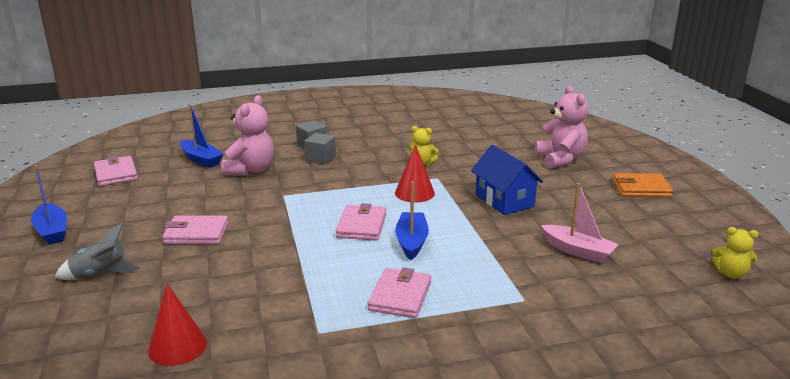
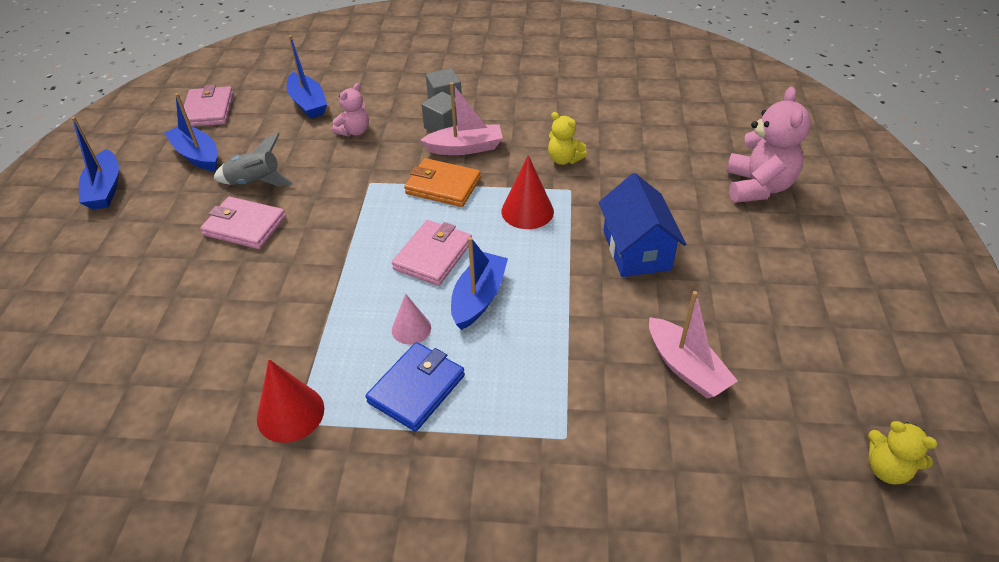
camera: 20 degrees right, 20 degrees up
(100, 274) = (120, 267): grey rocket -> grey rocket (255, 182)
(124, 200) = (197, 155): none -> blue boat
(177, 346) = (142, 401): red cone -> red cone (290, 413)
(251, 170) = (354, 131): pink teddy bear -> pink teddy bear, size x0.56
(345, 167) = (465, 148): none -> pink boat
(373, 266) = (411, 329): none -> pink cone
(400, 296) = (416, 389): pink wallet -> blue wallet
(641, 188) = (845, 268): orange wallet -> orange wallet (443, 186)

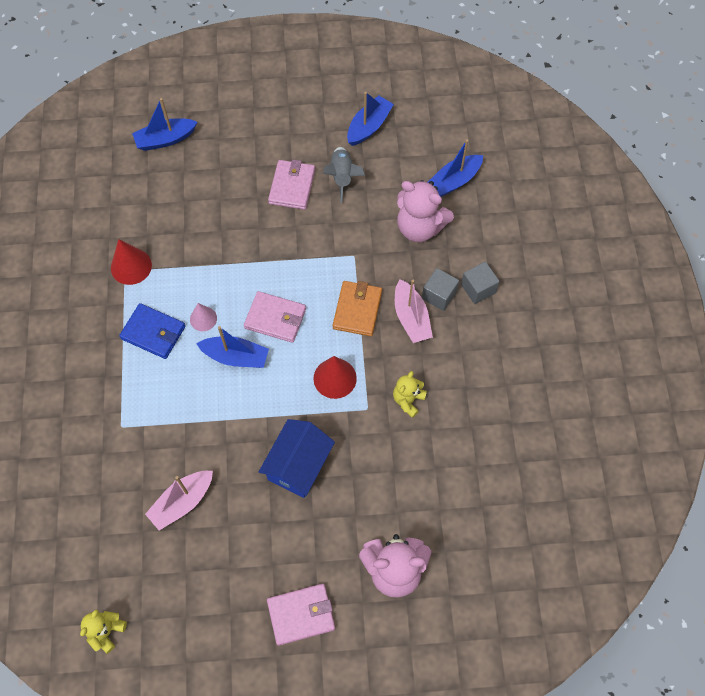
camera: 80 degrees right, 20 degrees up
(105, 189) = (320, 84): blue boat -> blue boat (165, 139)
(208, 110) = (430, 112): pink wallet -> pink wallet (301, 614)
(354, 131) = (419, 227): pink teddy bear -> pink teddy bear, size x1.79
(636, 250) = (298, 465): blue house -> blue house turned 45 degrees counterclockwise

